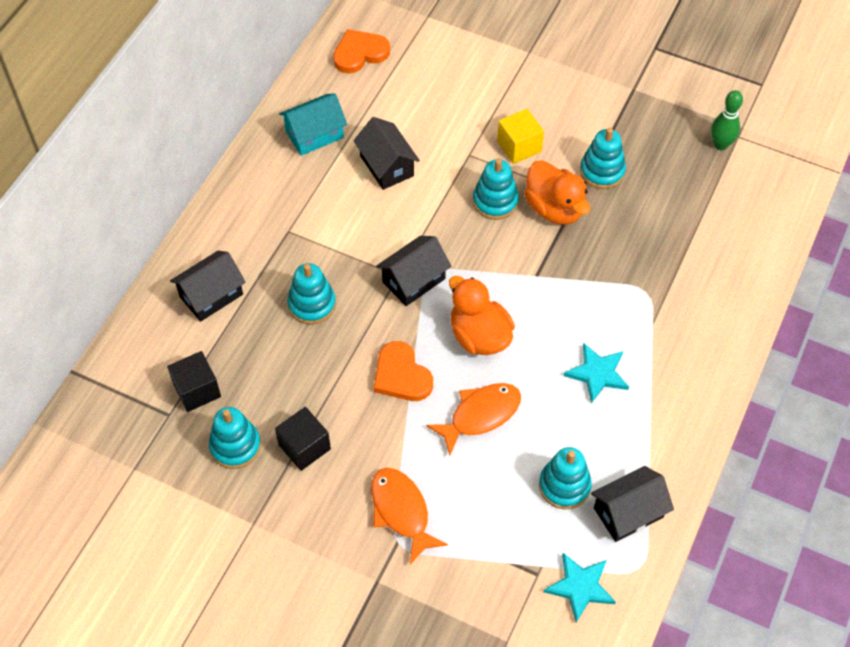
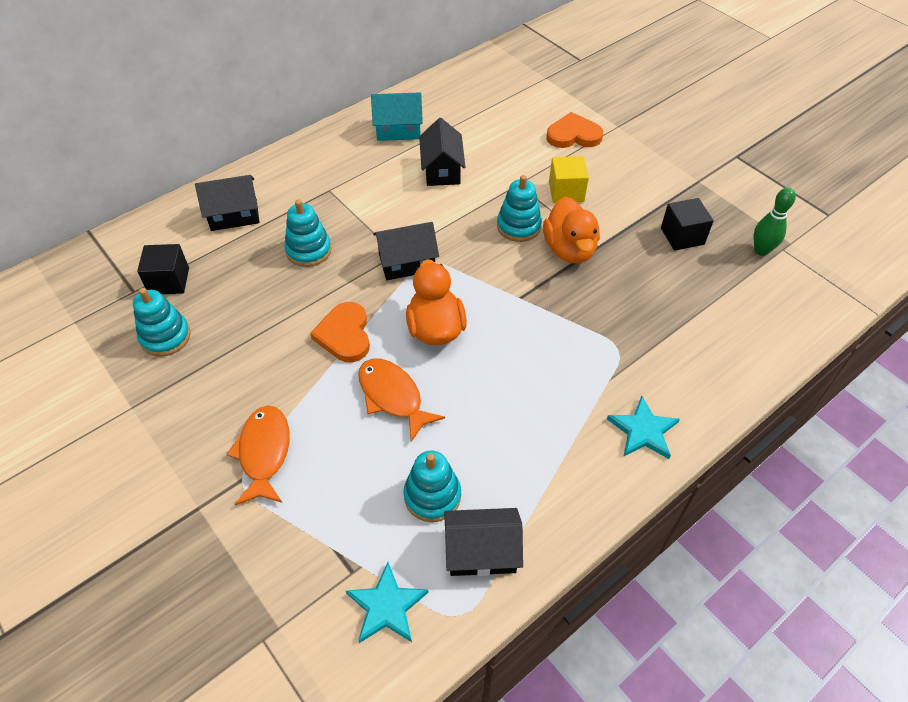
camera: 25 degrees right, 5 degrees down
(304, 447) = (220, 361): black cube -> black cube (682, 236)
(360, 53) = (473, 86): orange heart -> orange heart (573, 135)
(480, 415) = (393, 397): orange fish -> orange fish turned 120 degrees counterclockwise
(597, 373) = (528, 404): turquoise star -> turquoise star (643, 430)
(602, 171) = (632, 235): turquoise stacking toy -> none

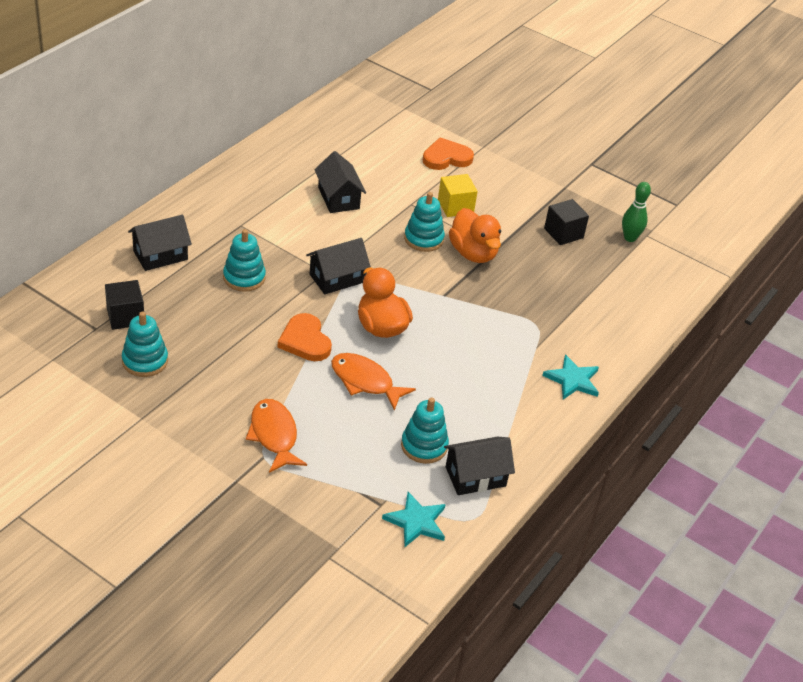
camera: 20 degrees left, 10 degrees down
(398, 130) = (284, 166): turquoise house -> none

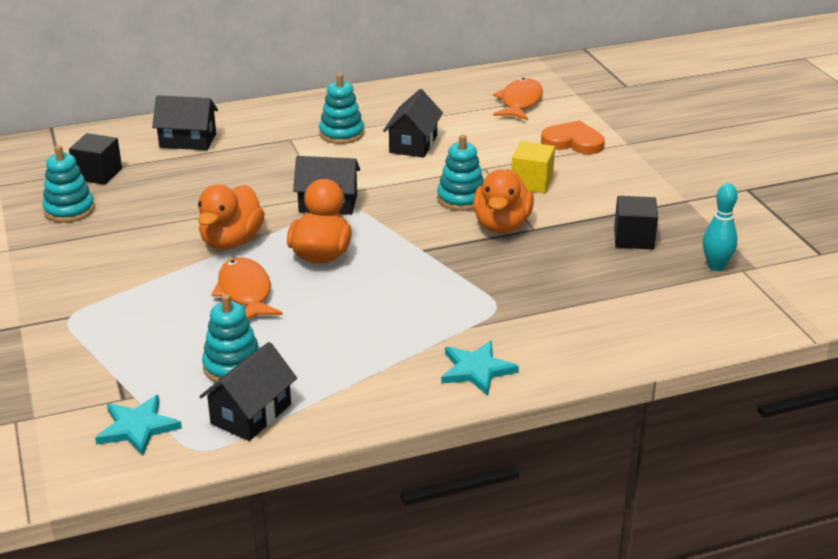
camera: 40 degrees right, 10 degrees down
(244, 277) = (240, 177): turquoise stacking toy -> turquoise stacking toy (341, 134)
(274, 435) = (101, 304): orange fish -> orange fish (520, 102)
(305, 341) = (231, 241): orange heart -> orange duck
(475, 476) = (251, 414): black house -> black house turned 75 degrees counterclockwise
(630, 238) = (716, 266): green bowling pin -> turquoise bowling pin

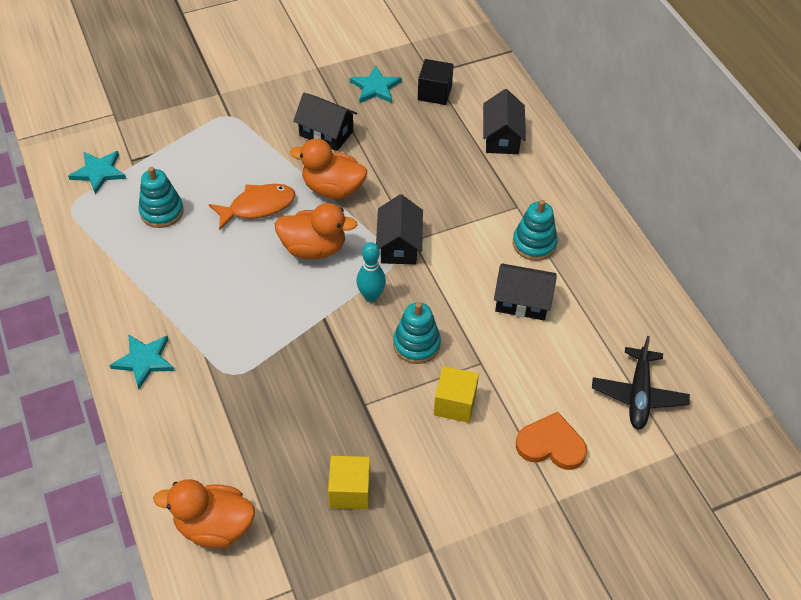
camera: 85 degrees right, 20 degrees up
(69, 210) = (375, 87): turquoise stacking toy -> turquoise star
(251, 414) = (105, 228): black house -> black house (326, 133)
(502, 225) = (369, 377): orange duck -> orange duck (214, 526)
(520, 102) = (638, 394): orange fish -> black plane
(573, 142) = (551, 444): orange heart -> orange heart turned 90 degrees counterclockwise
(633, 238) = (350, 491): black cube -> yellow cube
(716, 266) = (299, 564): turquoise bowling pin -> turquoise bowling pin (371, 296)

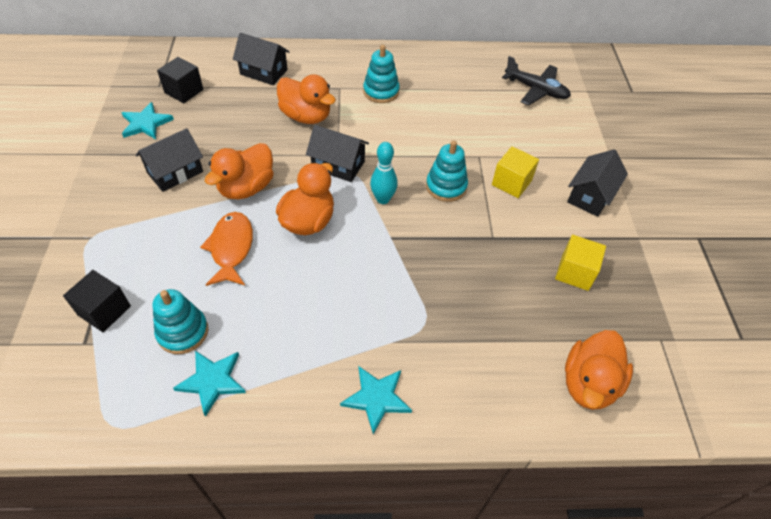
camera: 70 degrees left, 0 degrees up
(99, 172) = (78, 382): turquoise star -> turquoise star (212, 381)
(164, 157) = (104, 310): none -> black cube
(455, 195) = (306, 116): none -> orange duck
(522, 301) = (432, 116): black house -> black house (591, 196)
(551, 444) = (564, 144): orange heart -> none

